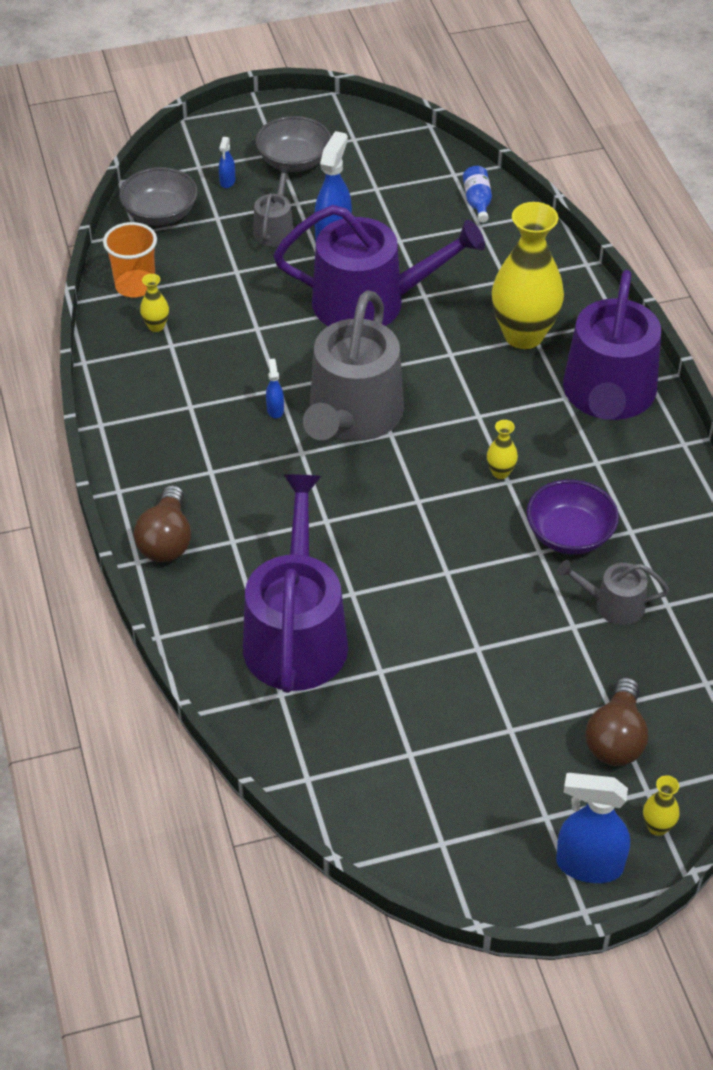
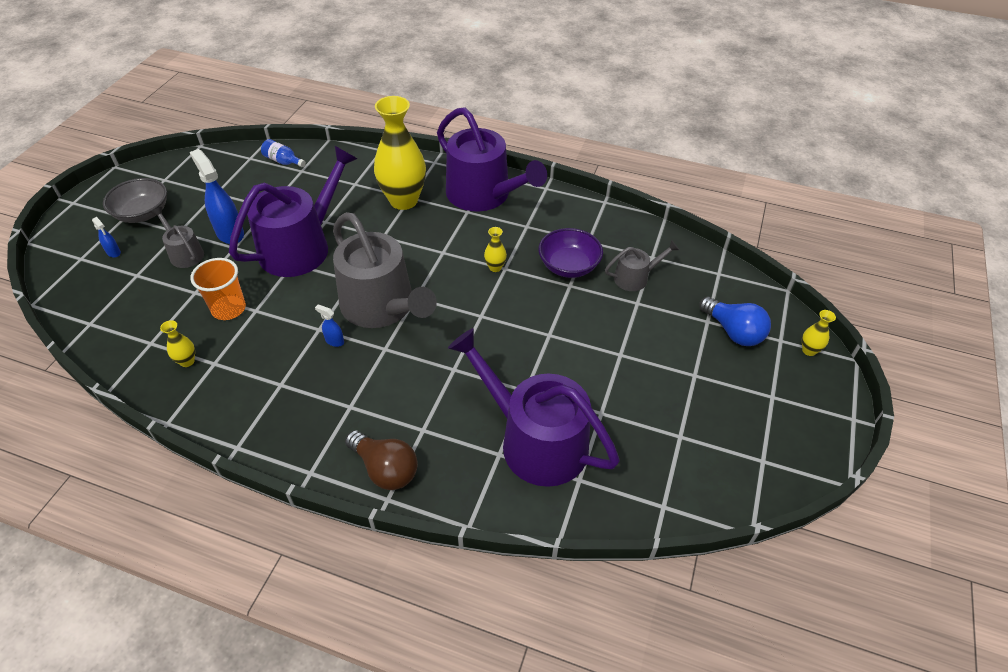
camera: 55 degrees left, 0 degrees up
(135, 285) = (136, 351): orange cup -> orange cup (229, 309)
(160, 214) = (92, 301): grey bowl -> none
(588, 865) = (820, 397): blue spray bottle -> none
(613, 605) = (635, 278): grey watering can -> grey watering can turned 150 degrees counterclockwise
(616, 738) = (733, 331): brown light bulb -> blue light bulb

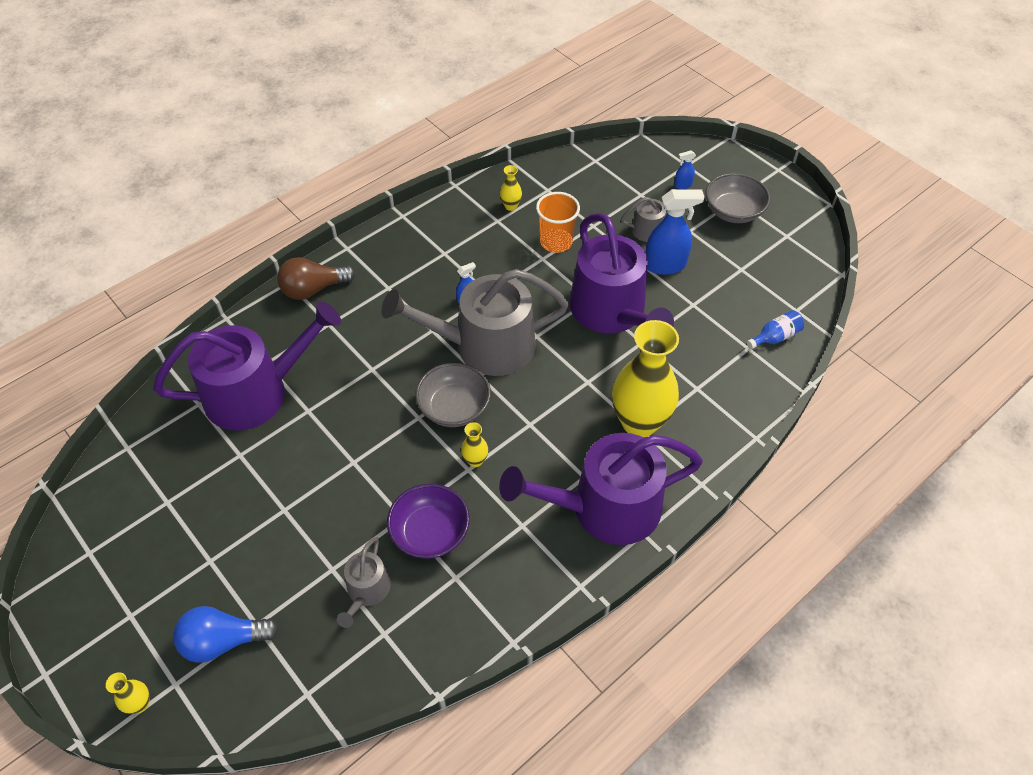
camera: 120 degrees right, 5 degrees up
(457, 298) = (454, 408): none -> grey bowl

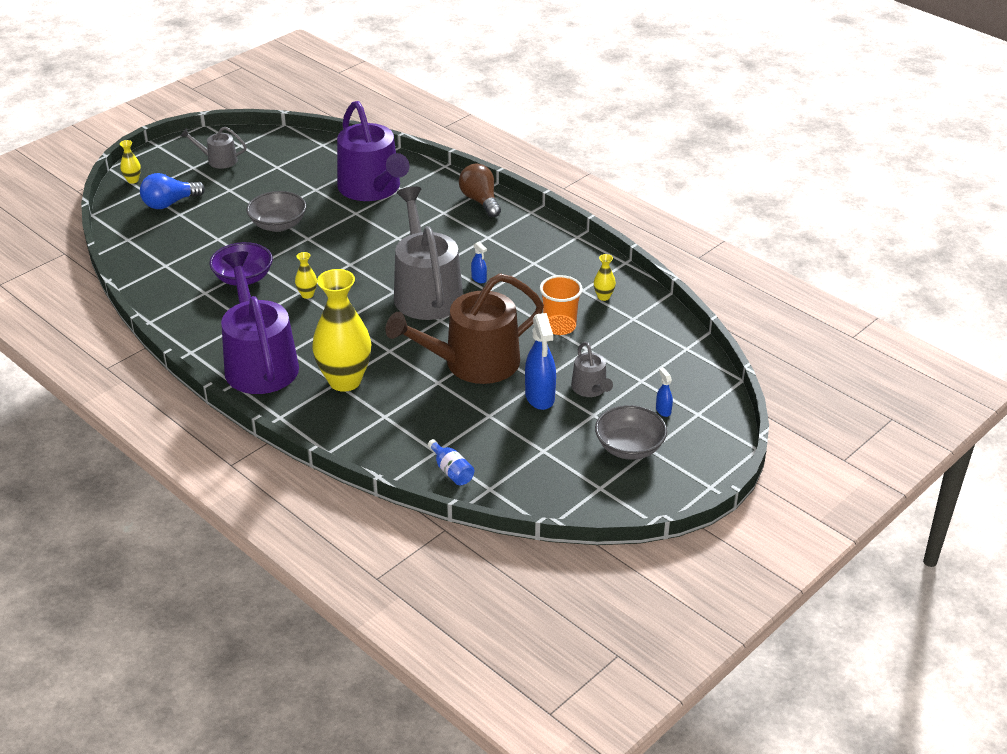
camera: 85 degrees right, 15 degrees down
(224, 641) = (170, 203): blue light bulb -> blue light bulb turned 105 degrees counterclockwise
(366, 591) = (198, 255): grey watering can -> grey watering can (218, 160)
(454, 408) = (359, 281): grey bowl -> grey bowl (278, 225)
(612, 312) = (473, 363): purple watering can -> brown watering can

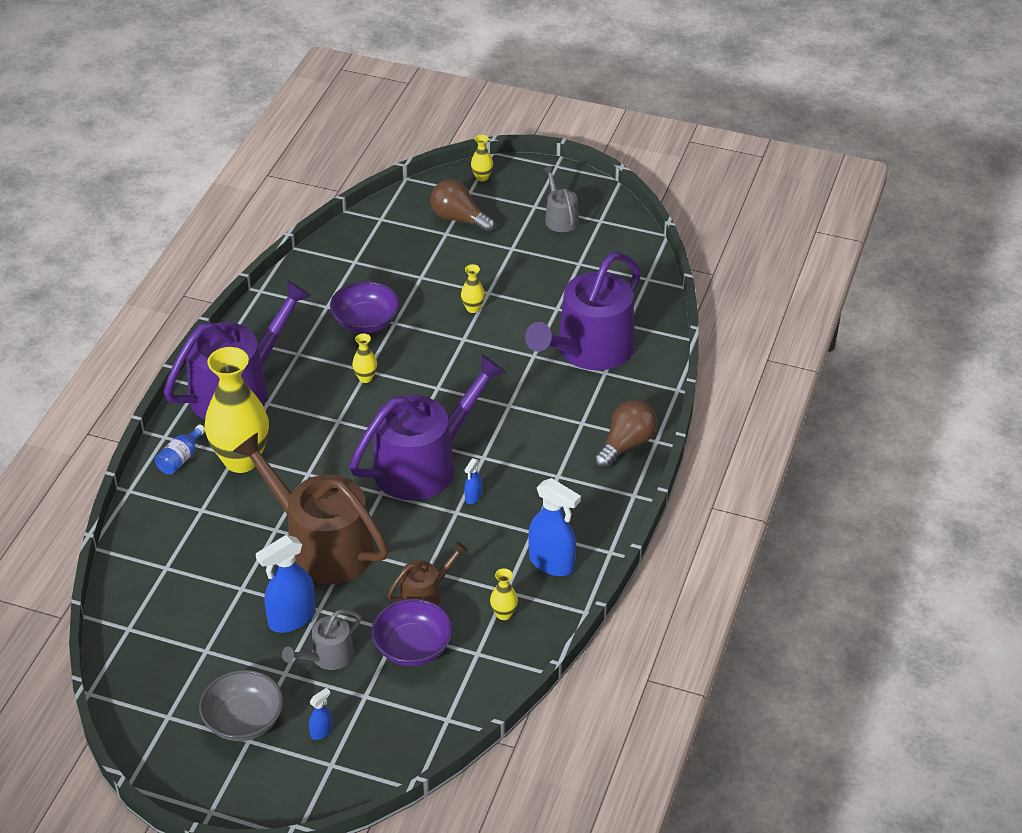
camera: 65 degrees right, 5 degrees up
(170, 203) = (459, 219): blue light bulb -> brown light bulb
(278, 225) = (473, 308): grey bowl -> yellow vase
(426, 292) = (423, 464): grey watering can -> purple watering can
(451, 471) = (142, 590): blue bottle -> blue bottle (180, 458)
(559, 326) = (425, 594): orange cup -> brown watering can
(570, 263) = (552, 563): none -> blue spray bottle
(608, 346) = (413, 648): none -> purple bowl

